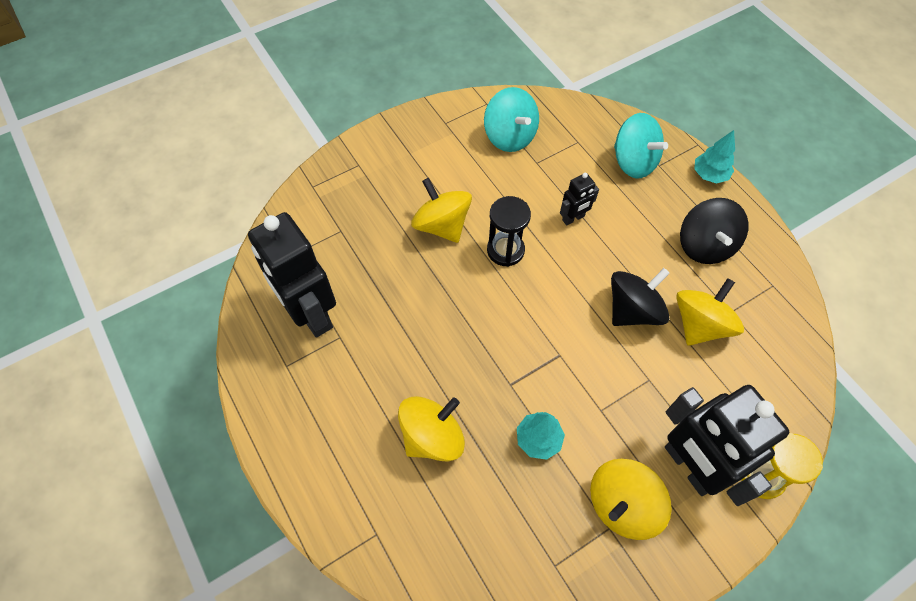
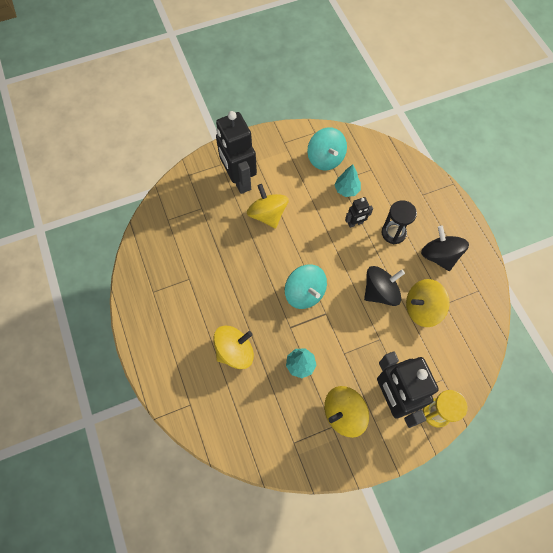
camera: 10 degrees right, 5 degrees up
(311, 314) = (173, 261): black robot -> black robot (239, 180)
(505, 250) = (305, 238): black hourglass -> black hourglass (393, 233)
(633, 162) = (405, 189): turquoise spinning top -> turquoise spinning top (305, 293)
(700, 324) = (422, 309): yellow spinning top -> yellow spinning top turned 150 degrees counterclockwise
(705, 245) = (439, 256): black spinning top -> black spinning top turned 150 degrees clockwise
(709, 175) = (455, 207): turquoise tree -> turquoise tree (346, 189)

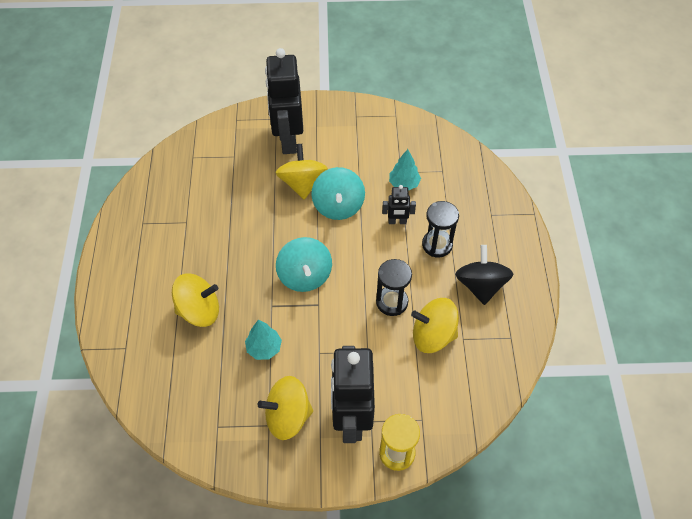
camera: 20 degrees right, 10 degrees down
(325, 159) = (395, 145): turquoise spinning top -> turquoise spinning top (338, 206)
(380, 292) = (392, 302): black spinning top -> black hourglass

